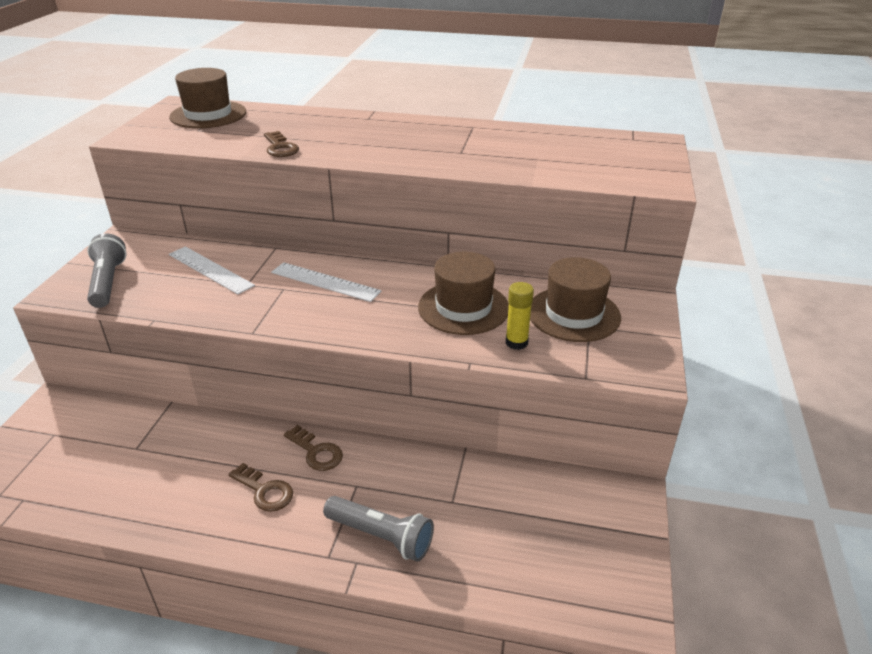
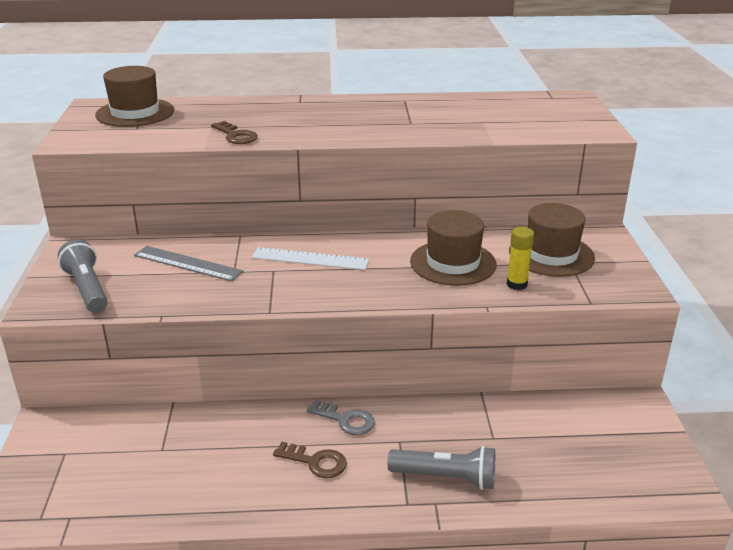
camera: 15 degrees left, 5 degrees down
(210, 270) = (187, 263): white ruler -> grey ruler
(316, 452) = (346, 420): brown key -> grey key

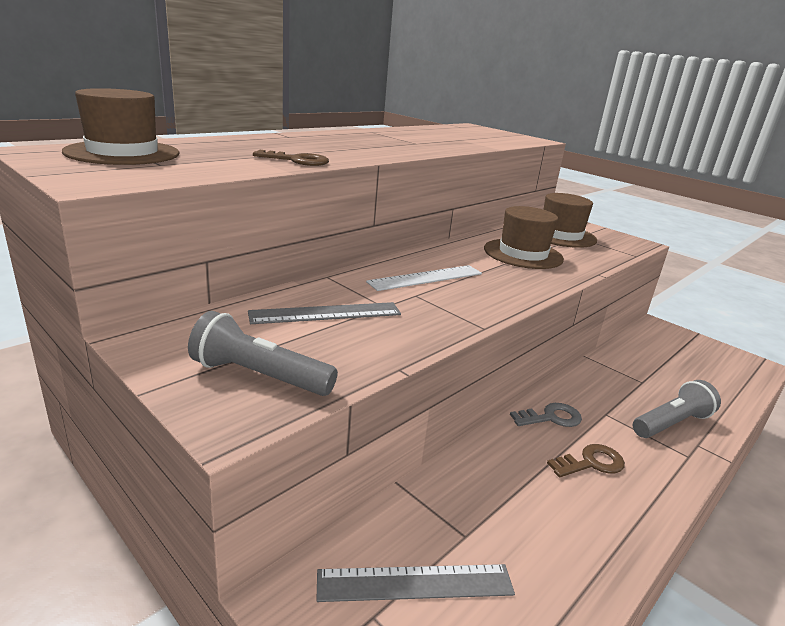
camera: 45 degrees left, 5 degrees down
(102, 453) = (415, 583): none -> grey ruler
(516, 284) = (583, 256): yellow glue stick -> none

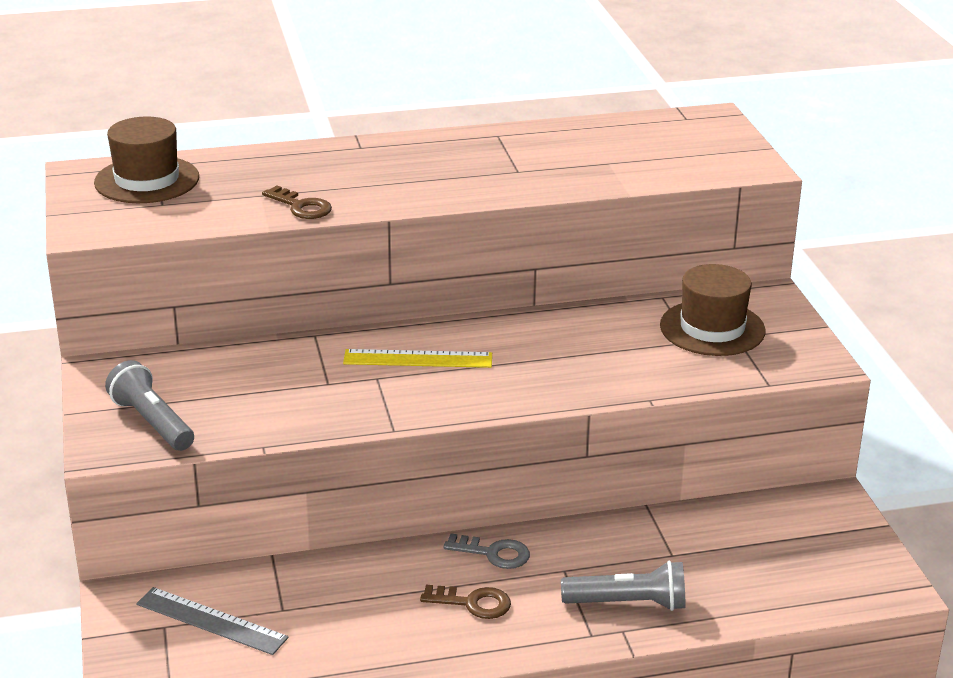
camera: 35 degrees right, 5 degrees up
(326, 313) = (264, 378): grey ruler -> none
(426, 278) = (418, 359): white ruler -> yellow ruler
(523, 254) = (596, 349): brown hat -> none

